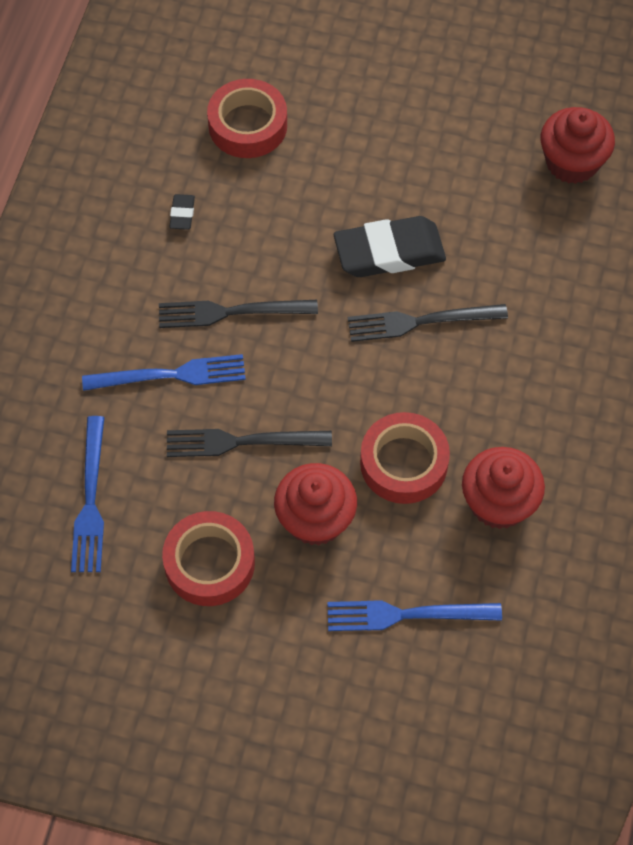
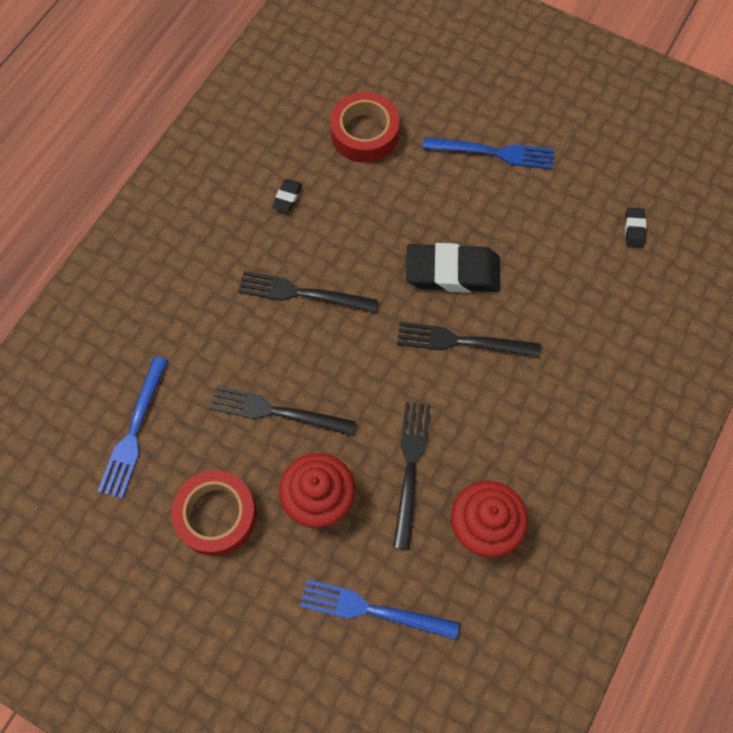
camera: 15 degrees right, 5 degrees up
(171, 375) = (235, 336): blue fork -> blue fork (494, 153)
(404, 463) = (410, 467): red tape -> black fork
(571, 162) = (634, 229): red cupcake -> black eraser

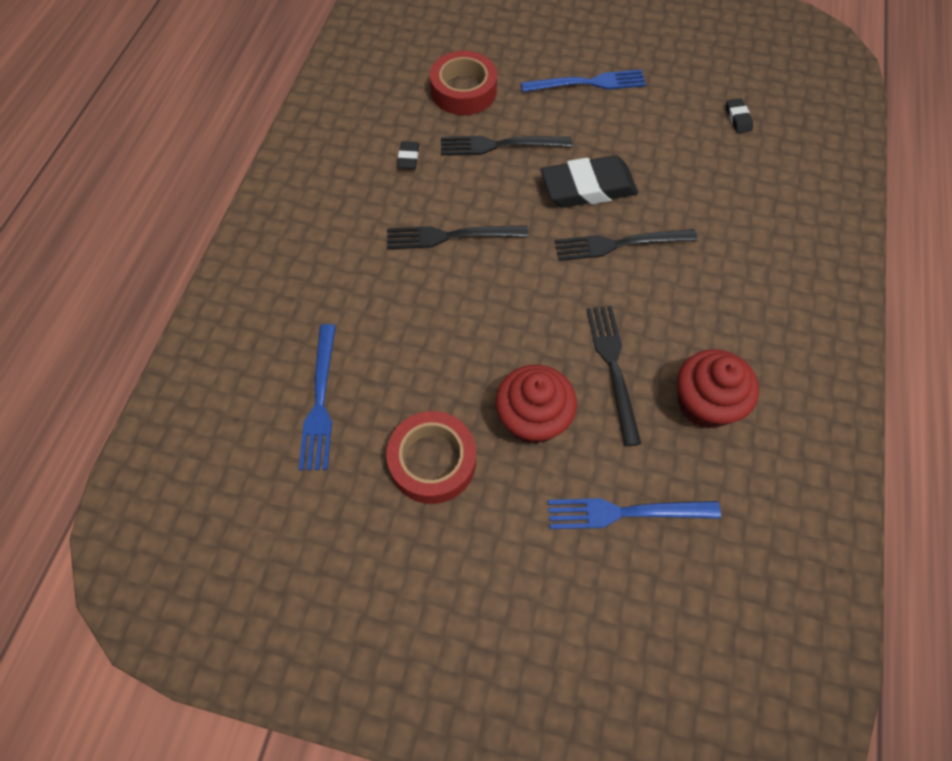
camera: 15 degrees left, 5 degrees down
(276, 411) = (461, 348): black fork -> black fork (499, 145)

